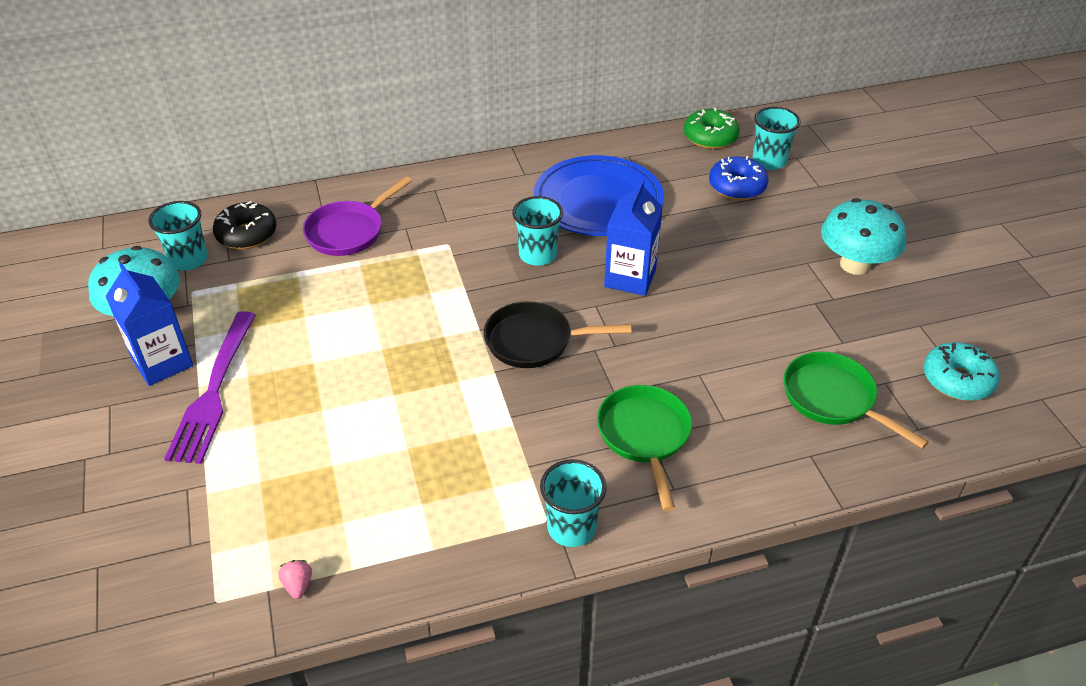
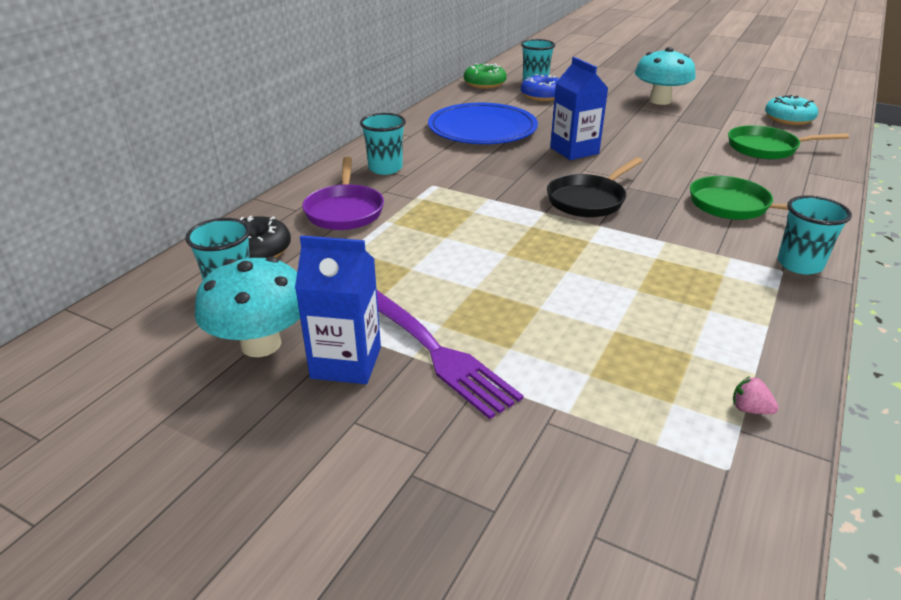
camera: 45 degrees left, 10 degrees down
(538, 255) = (501, 164): turquoise cup -> turquoise cup (385, 168)

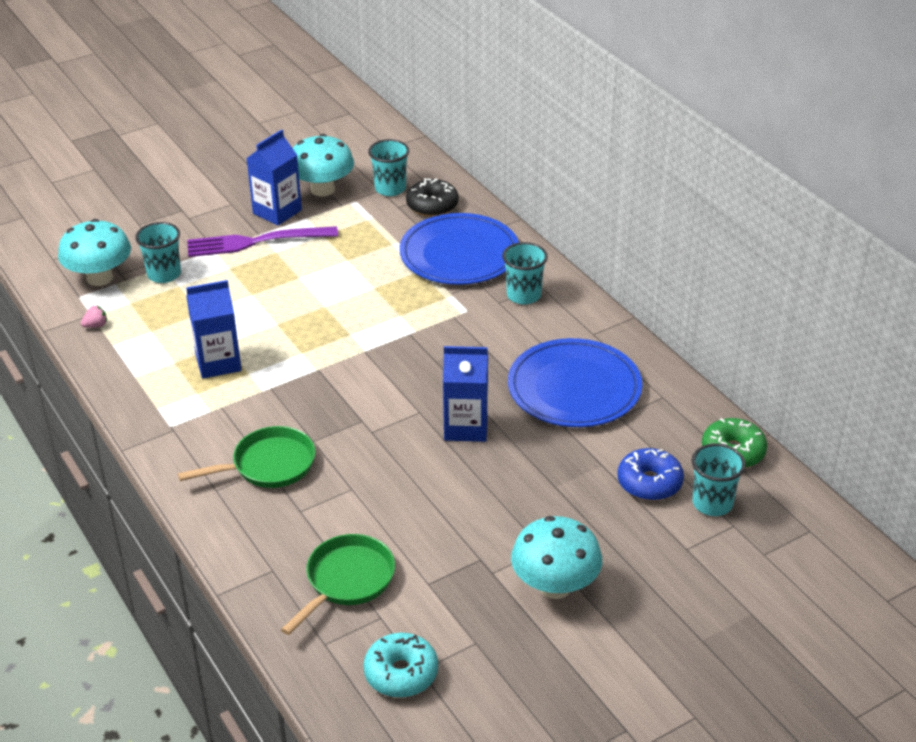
camera: 120 degrees right, 5 degrees up
(344, 211) = (459, 254): purple pan -> blue plate
(588, 200) = (360, 384): black pan -> none
(666, 471) = (100, 278): none -> turquoise mushroom
(669, 281) = (218, 362): none -> blue carton
(799, 264) = (166, 440): turquoise cup -> turquoise cup (164, 274)

